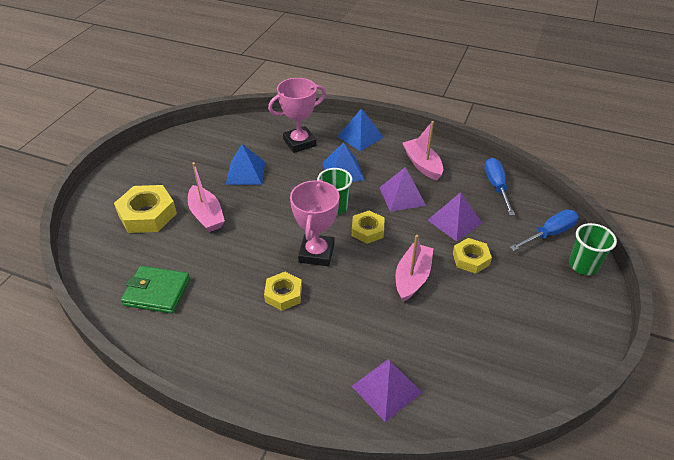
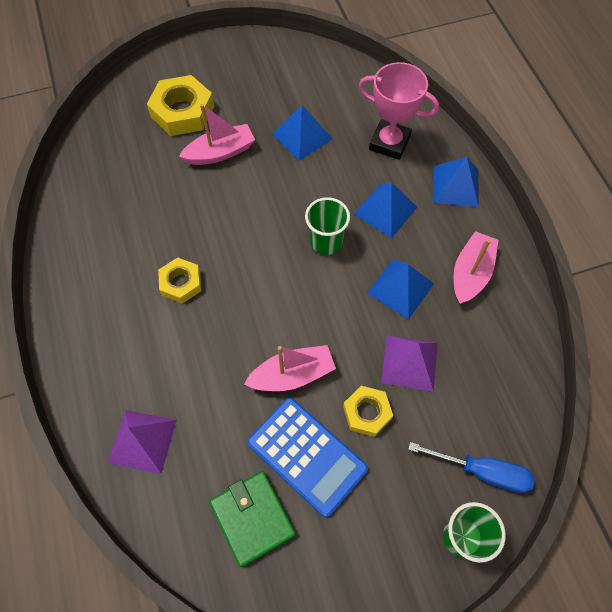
camera: 50 degrees right, 20 degrees up
(157, 292) = (107, 191): green wallet -> green wallet (252, 518)
(206, 215) = (220, 152): pink boat -> pink boat turned 135 degrees counterclockwise
(316, 253) = (252, 272): pink trophy -> none
(367, 230) = (321, 292): yellow nut -> none
(402, 196) = (400, 288): purple pyramid -> blue pyramid
(475, 304) = (307, 456): none -> blue calculator
(496, 186) = (509, 369): blue screwdriver -> none

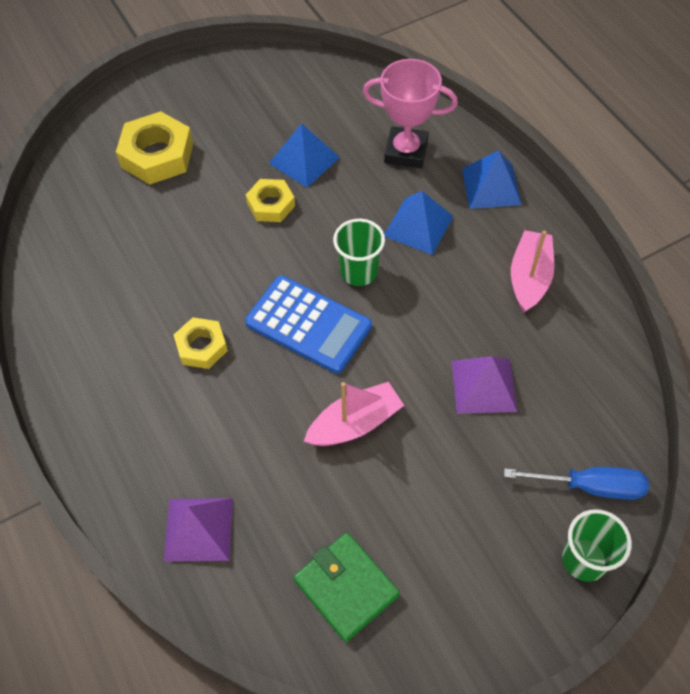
camera: 10 degrees left, 5 degrees down
(220, 152) = (213, 193): pink boat -> none
(307, 456) = (392, 508): blue calculator -> blue calculator (308, 325)
(367, 413) = (448, 449): yellow nut -> yellow nut (271, 205)
(400, 288) = (455, 307): blue pyramid -> none

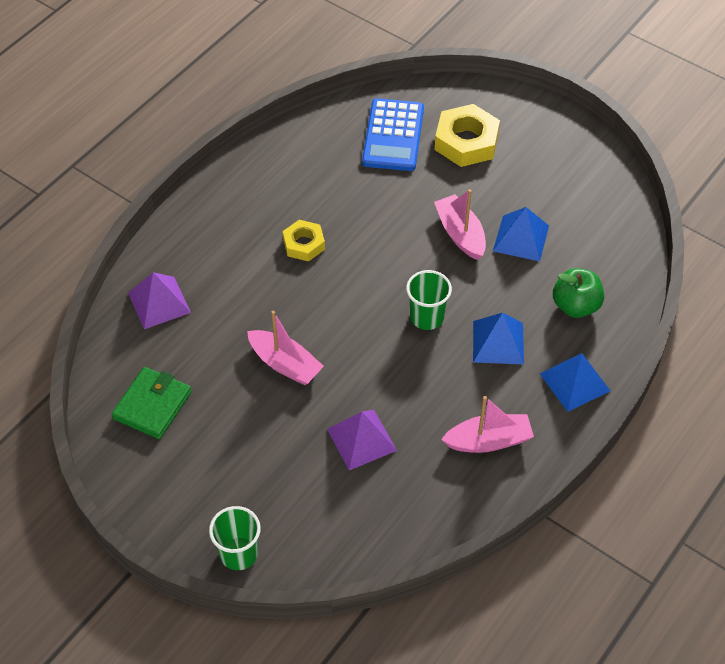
camera: 65 degrees right, 5 degrees down
(271, 205) = (460, 234): yellow nut -> pink boat
(308, 325) = (358, 302): blue calculator -> blue calculator (393, 135)
(406, 151) = (575, 306): pink trophy -> green apple
(590, 486) = (304, 541): blue screwdriver -> none

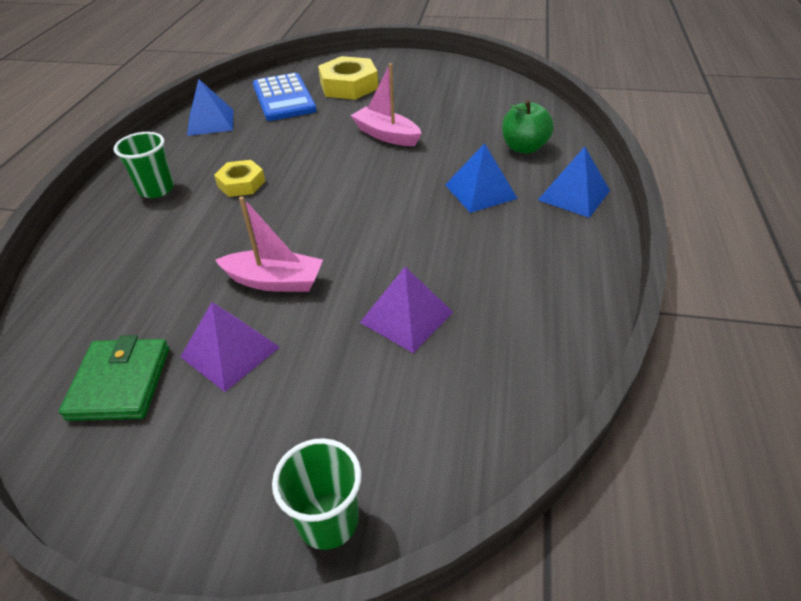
camera: 25 degrees left, 10 degrees down
(159, 302) = (94, 278): purple pyramid -> purple pyramid (230, 351)
(427, 317) = (399, 196): green cup -> green cup (156, 189)
(488, 441) = (539, 267): pink boat -> none
(521, 238) = (440, 123): blue pyramid -> blue pyramid (210, 122)

